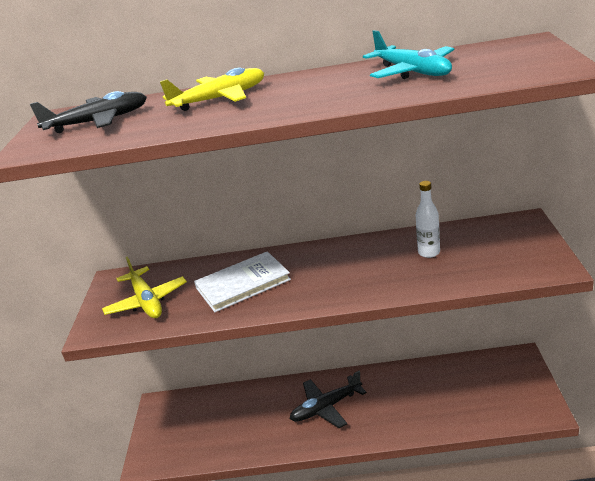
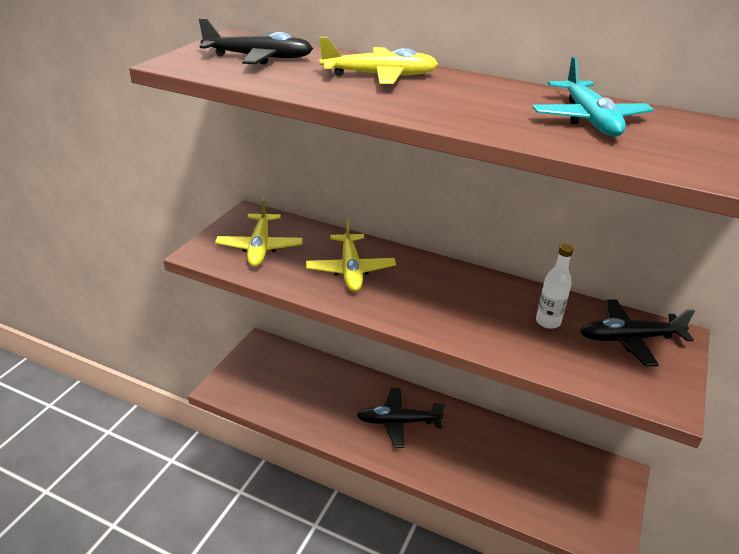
camera: 20 degrees right, 5 degrees up
(243, 284) = (350, 269): white book -> yellow plane
(494, 238) = (629, 339): none -> black plane

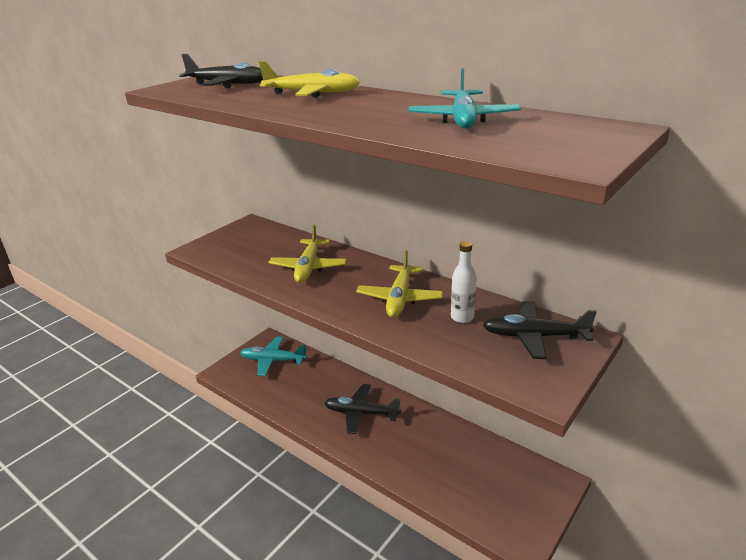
camera: 15 degrees right, 5 degrees down
(260, 247) = (244, 247): yellow plane -> yellow plane (399, 298)
(275, 368) = (273, 360): none -> turquoise plane

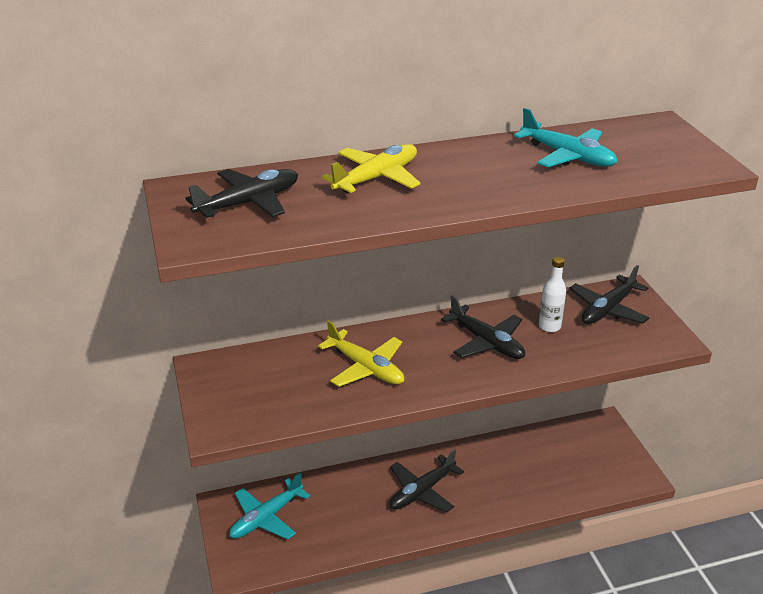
camera: 55 degrees left, 5 degrees up
(399, 298) = (486, 342): yellow plane -> black plane

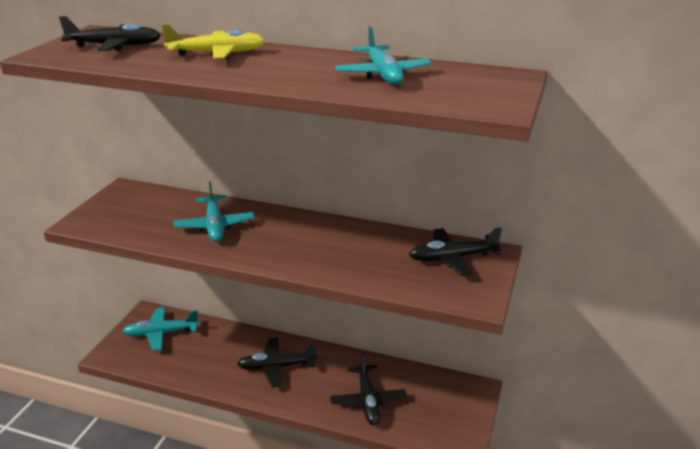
camera: 35 degrees right, 5 degrees down
(365, 367) = (214, 225): yellow plane -> turquoise plane
(486, 342) = (320, 242): black plane -> black plane (368, 400)
(549, 326) = (385, 251): white bottle -> none

